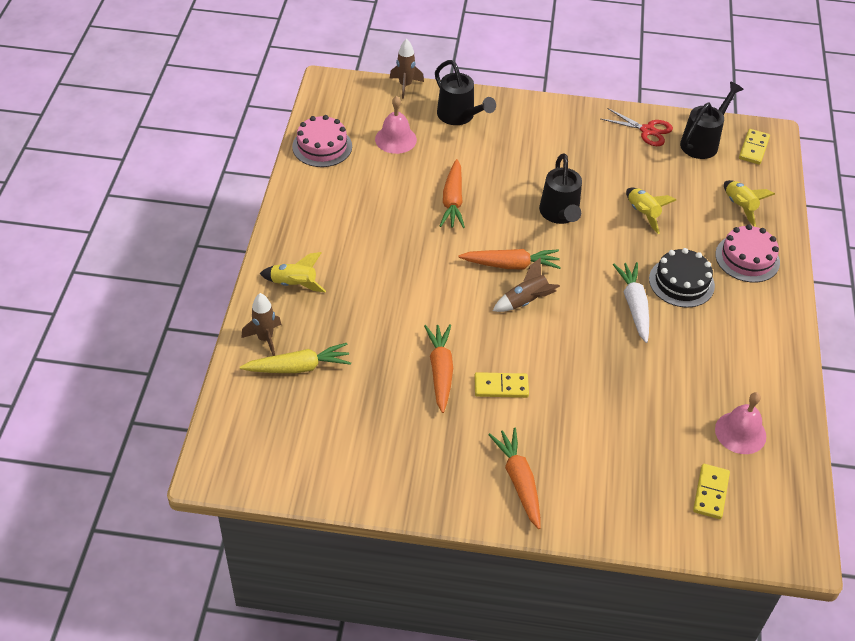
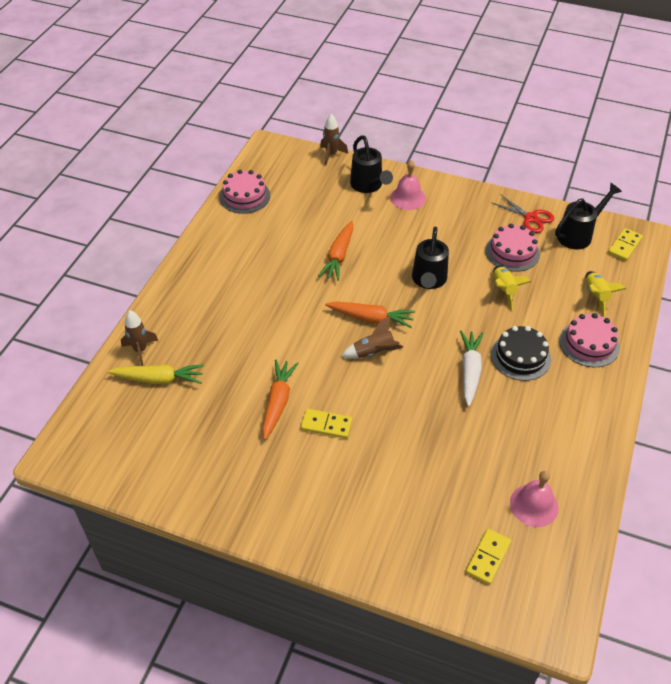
camera: 15 degrees right, 0 degrees up
(294, 284) = (180, 308): yellow rocket -> none
(395, 139) = (308, 198): pink bell -> pink bell (408, 198)
(518, 481) = (313, 513): orange carrot -> none
(639, 171) = (512, 252): none -> pink cake

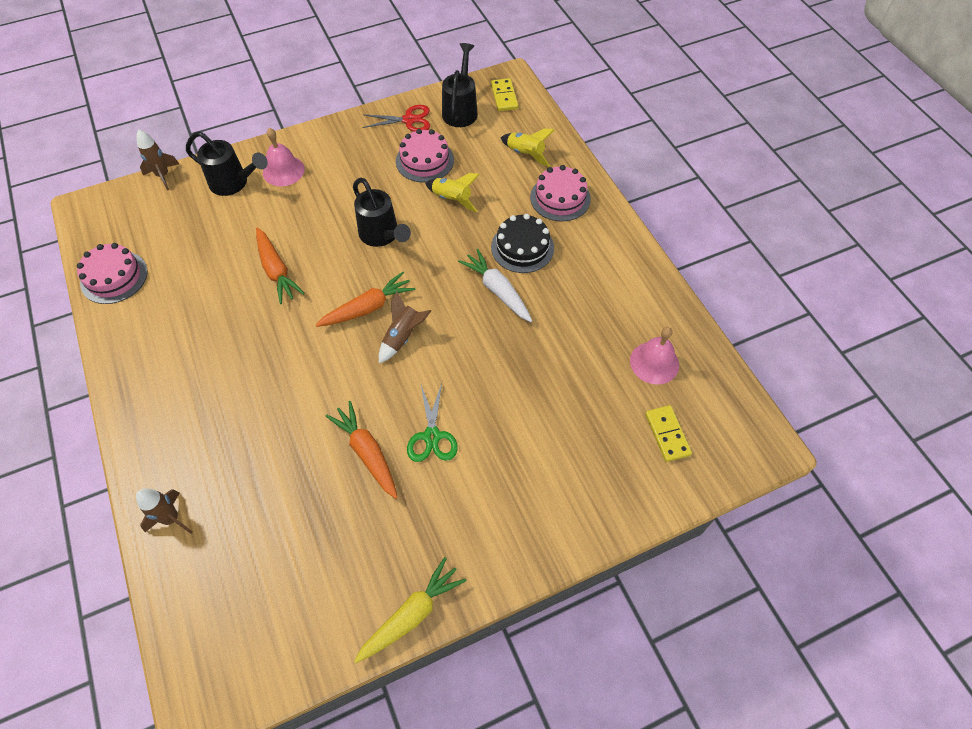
camera: 45 degrees left, 10 degrees up
(159, 379) = (225, 530): yellow carrot -> yellow carrot (412, 614)
(326, 425) = (432, 436): yellow domino -> green scissors

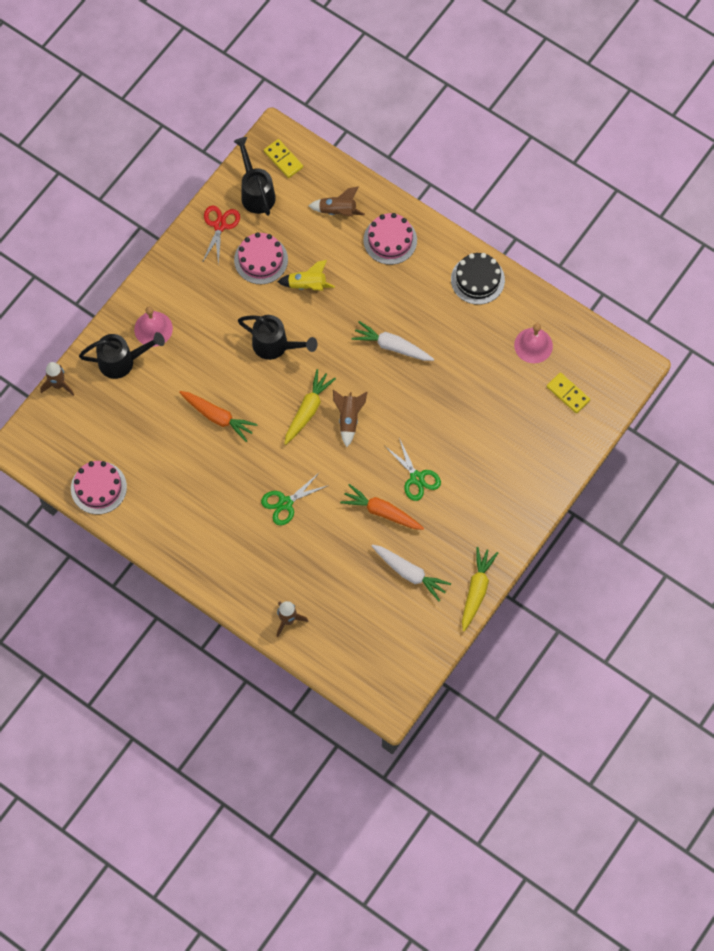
camera: 30 degrees left, 10 degrees up
(273, 387) = (285, 503): none -> green scissors
(347, 544) = (410, 573): none -> white carrot
(368, 307) = (308, 410): orange carrot -> yellow carrot
(409, 120) = (220, 225): red scissors -> red scissors turned 45 degrees counterclockwise
(522, 247) = (388, 300): black cake -> black cake (477, 279)
(525, 154) = (337, 211): yellow rocket -> brown rocket

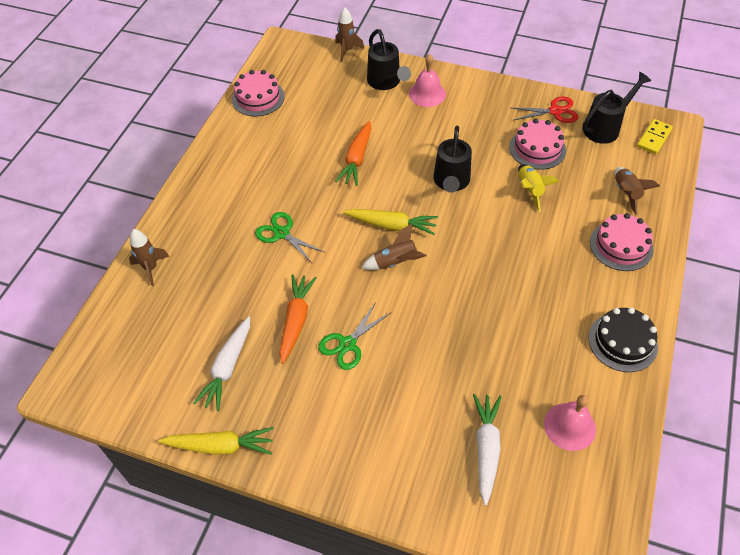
camera: 75 degrees right, 15 degrees down
(392, 346) = (497, 279): white carrot -> white carrot (486, 448)
(568, 394) = (522, 487): yellow domino -> none

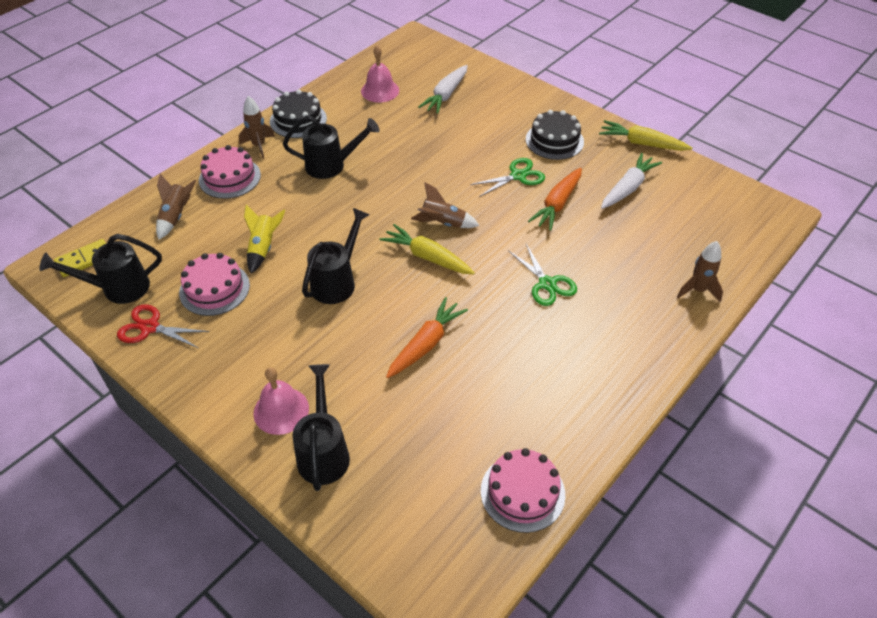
camera: 160 degrees left, 5 degrees down
(325, 413) = (554, 140): none -> black cake
(347, 51) = (346, 544): brown rocket -> brown rocket (259, 146)
(540, 292) = (331, 165): none -> black watering can

